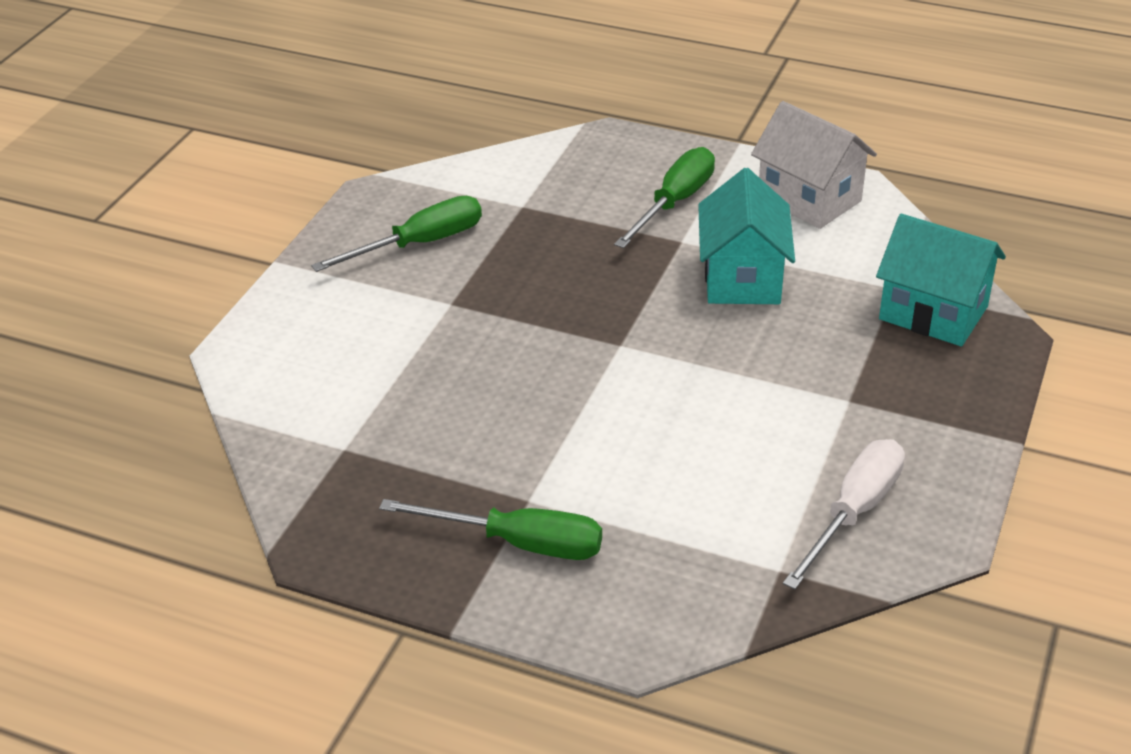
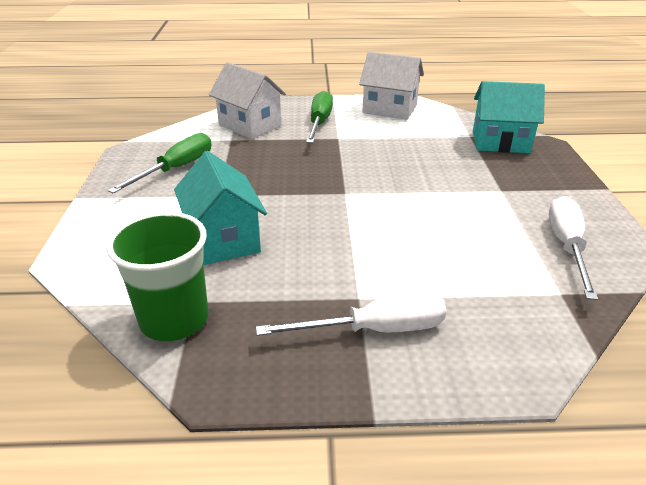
camera: 25 degrees left, 5 degrees down
(313, 464) = (174, 319): none -> green cup
(518, 543) = (375, 330): green screwdriver -> white screwdriver
(565, 184) = (250, 125): none -> white house
(742, 278) = (387, 147): turquoise house -> turquoise house (224, 239)

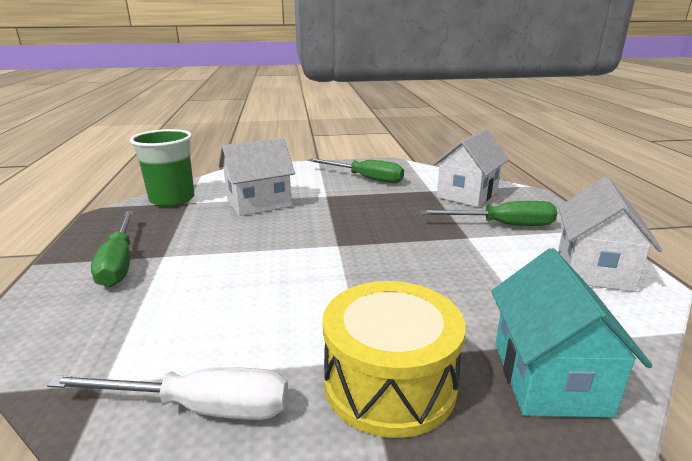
camera: 85 degrees right, 10 degrees down
(224, 239) = (259, 203): turquoise house -> white house
(375, 330) = (119, 262): white screwdriver -> green screwdriver
(520, 183) = (390, 383): none -> yellow drum

